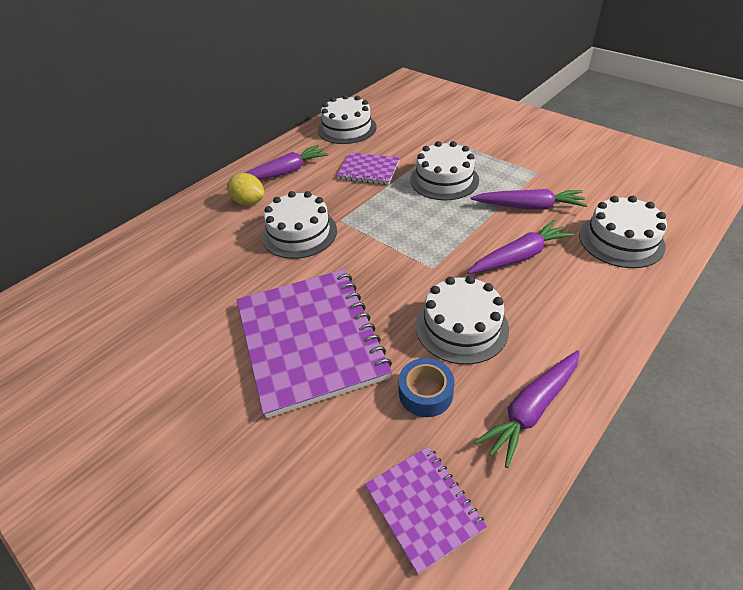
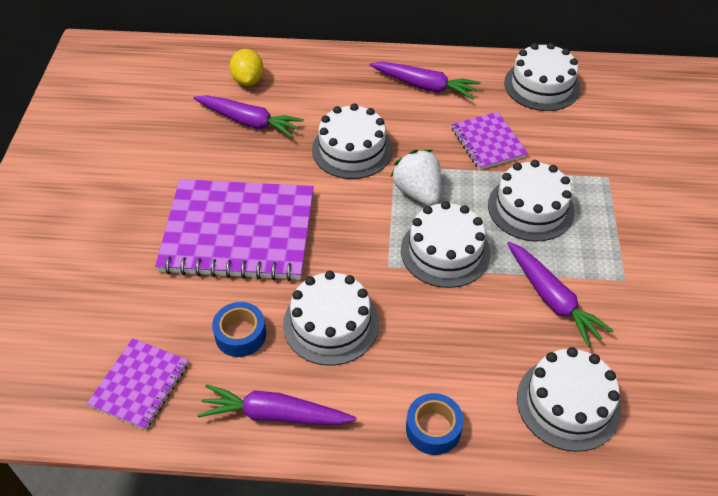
camera: 50 degrees right, 5 degrees up
(248, 202) = (361, 91): yellow lemon -> yellow lemon (248, 80)
(310, 340) = (238, 232): purple notebook -> purple notebook turned 60 degrees clockwise
(378, 221) = (418, 192): none -> white strawberry
(445, 233) = (445, 251): none -> white cake
(519, 256) = (463, 325): purple carrot -> purple carrot (249, 122)
(604, 316) = (433, 429): none -> blue tape

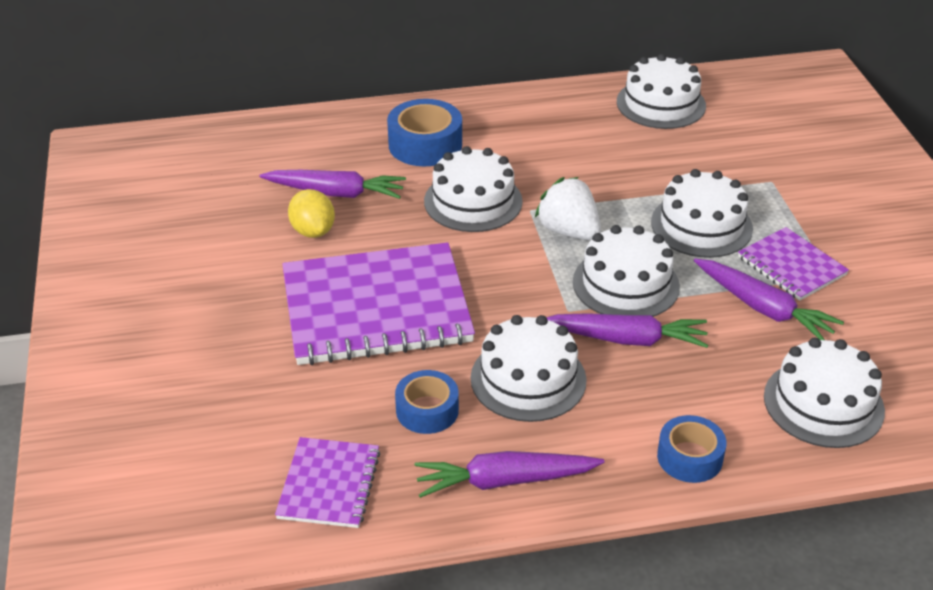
camera: 15 degrees left, 10 degrees down
(248, 80) = (314, 150): yellow lemon -> yellow lemon (313, 231)
(335, 90) = (425, 144): none -> blue tape
(425, 86) = (529, 124): purple carrot -> purple carrot (626, 339)
(488, 142) = (625, 169): purple notebook -> purple notebook (791, 266)

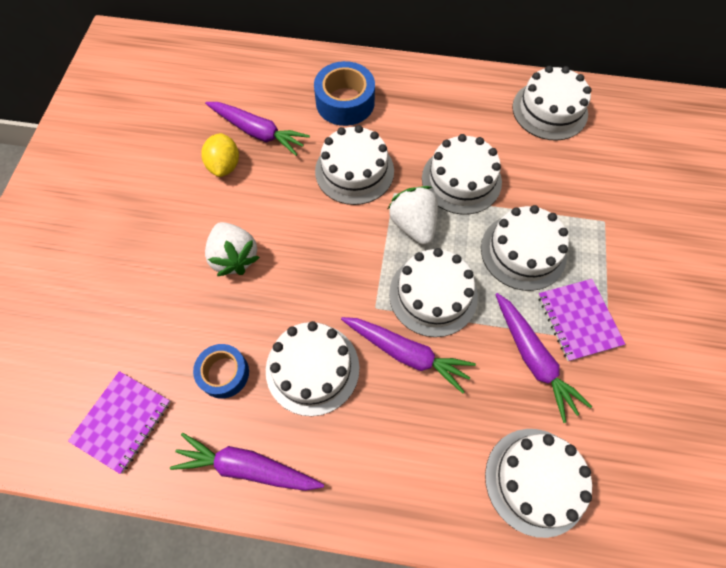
camera: 20 degrees right, 25 degrees up
(376, 308) = (234, 257): purple notebook -> white strawberry
(599, 182) = (461, 180): none -> white cake
(689, 457) = (399, 497): blue tape -> none

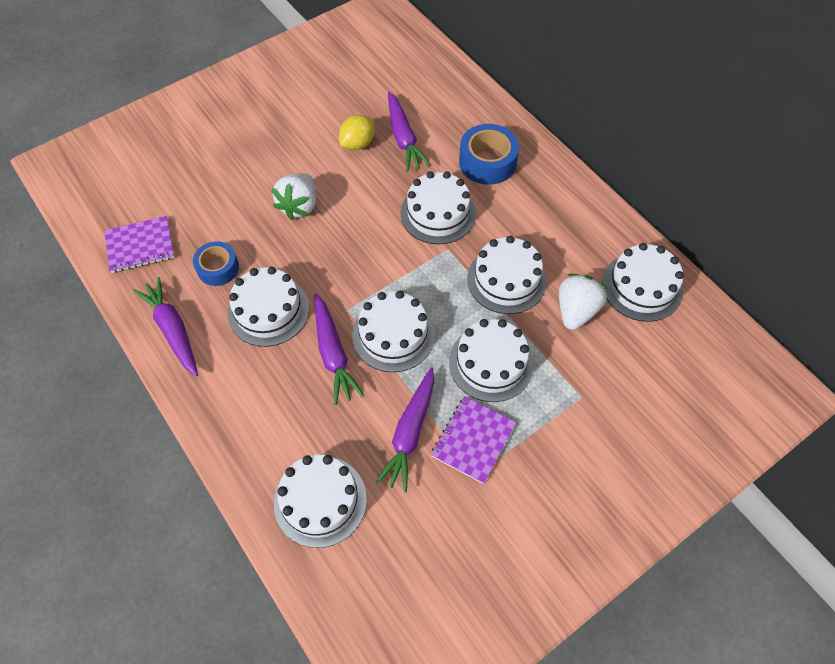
camera: 45 degrees right, 5 degrees down
(413, 225) = (435, 281): white strawberry -> white strawberry (576, 311)

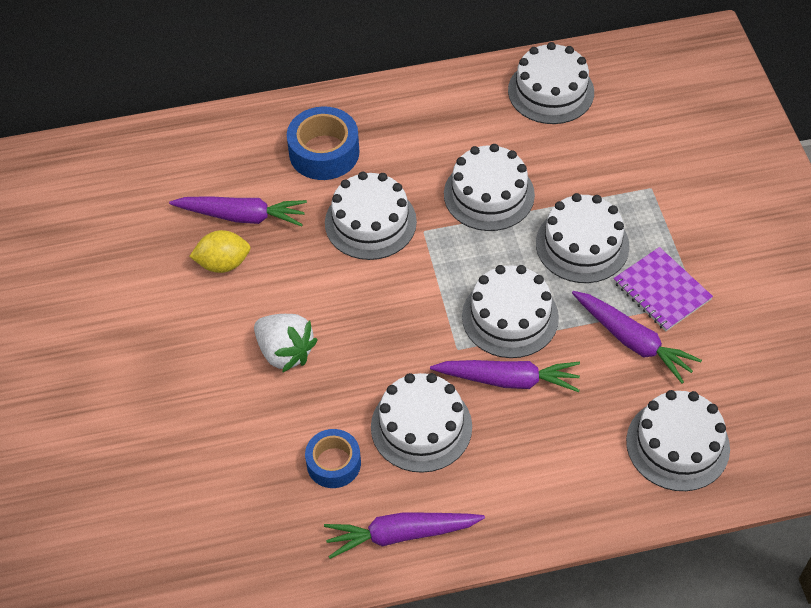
camera: 65 degrees left, 5 degrees down
(140, 246) = (252, 543): purple notebook -> none
(358, 143) = (223, 263): yellow lemon -> yellow lemon turned 75 degrees counterclockwise
(576, 311) = (554, 153): white strawberry -> none

